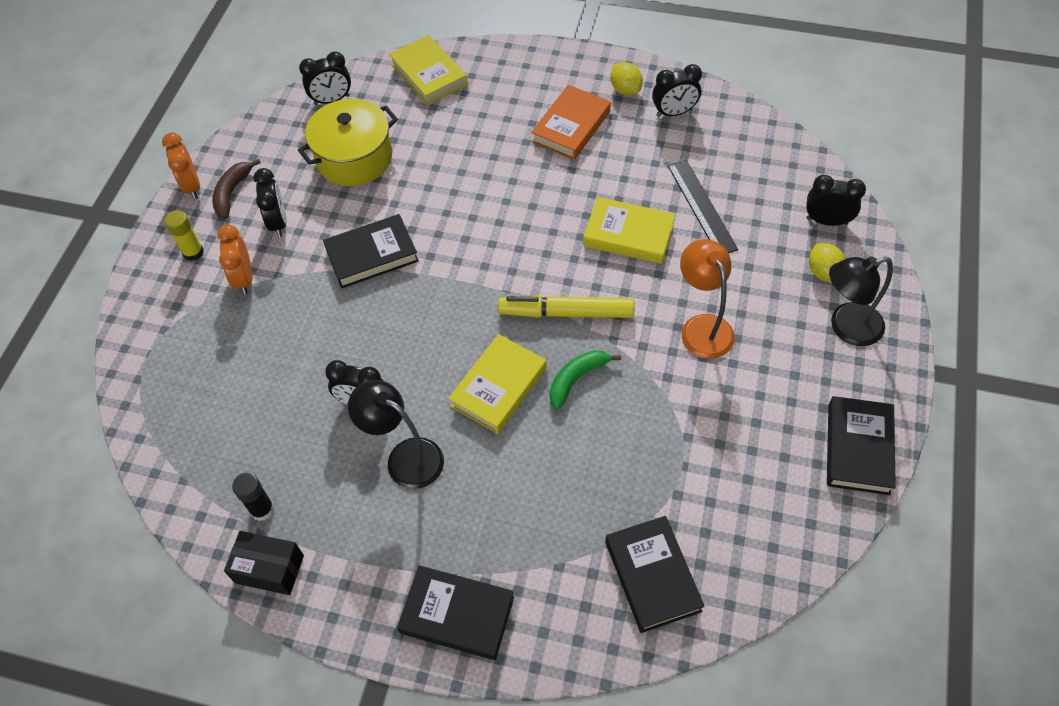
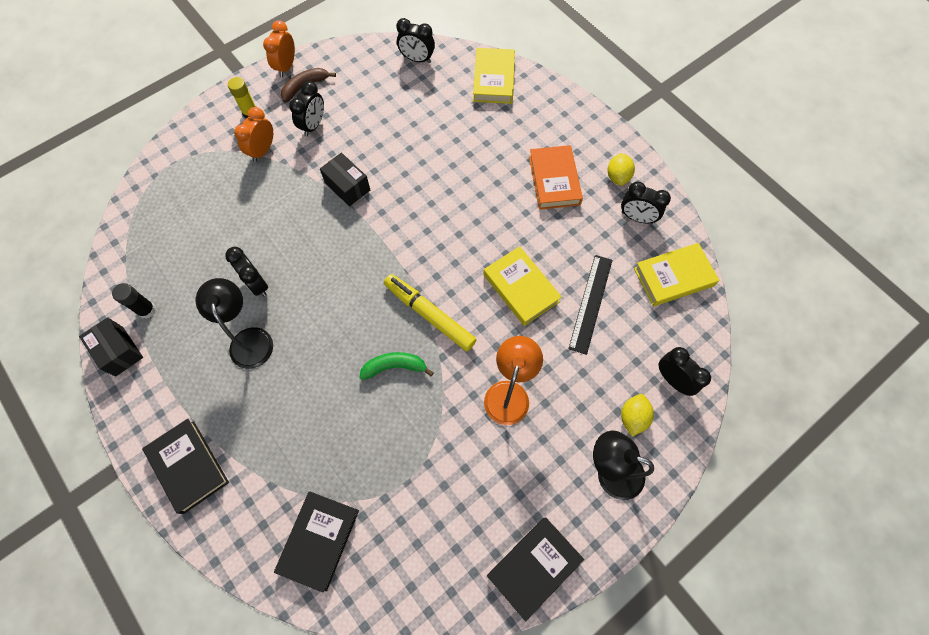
camera: 35 degrees right, 10 degrees up
(354, 158) = (395, 110): yellow pot -> none
(372, 255) = (347, 186): black book -> black box
(498, 387) = (343, 335): yellow book -> yellow book (673, 277)
(571, 127) = (554, 180): orange book -> orange book turned 75 degrees counterclockwise

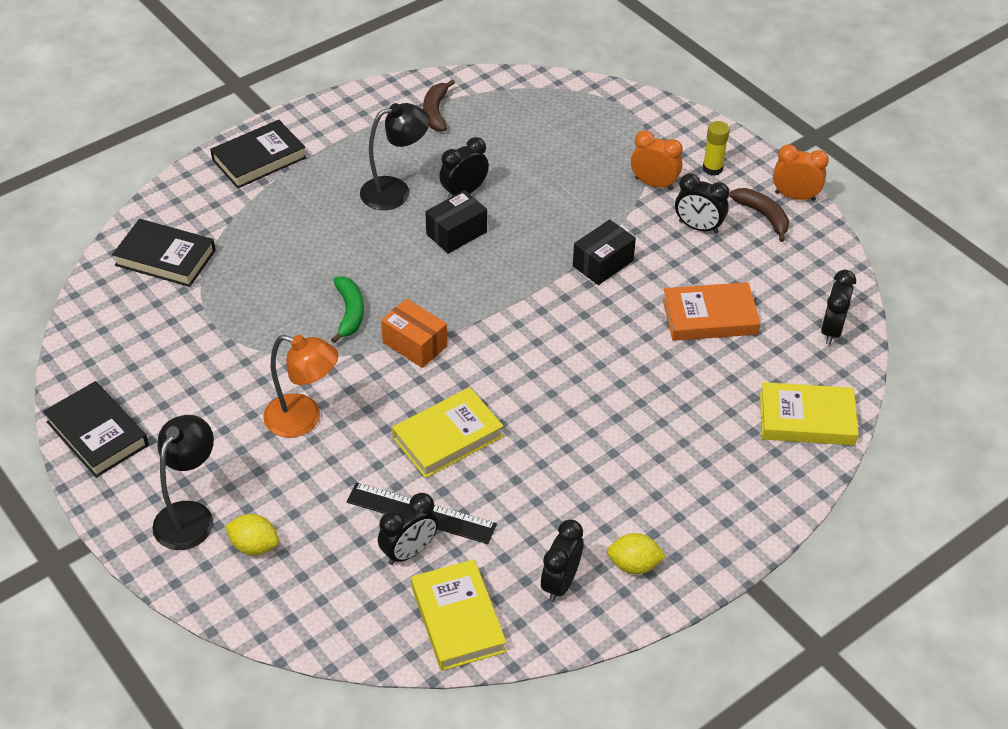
camera: 90 degrees right, 20 degrees down
(119, 351) = (390, 98): black box -> black box (456, 233)
(147, 310) = (436, 112): black glue stick -> brown banana
(429, 315) = (415, 344): yellow marker -> orange box
(554, 180) = (623, 484): orange book -> orange book (710, 317)
(673, 380) = (300, 598): black clock -> black clock (409, 551)

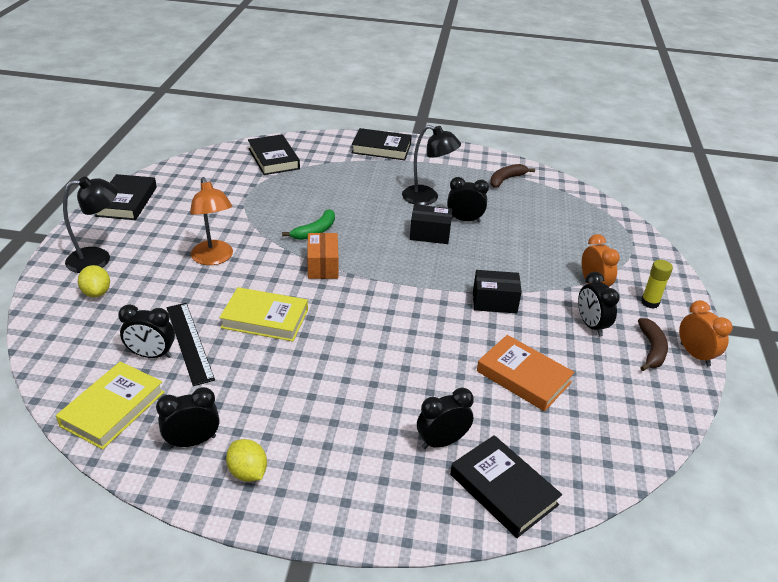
camera: 45 degrees right, 10 degrees down
(806, 419) = (503, 489): yellow book -> black book
(831, 330) = (608, 451): black clock -> black clock (442, 442)

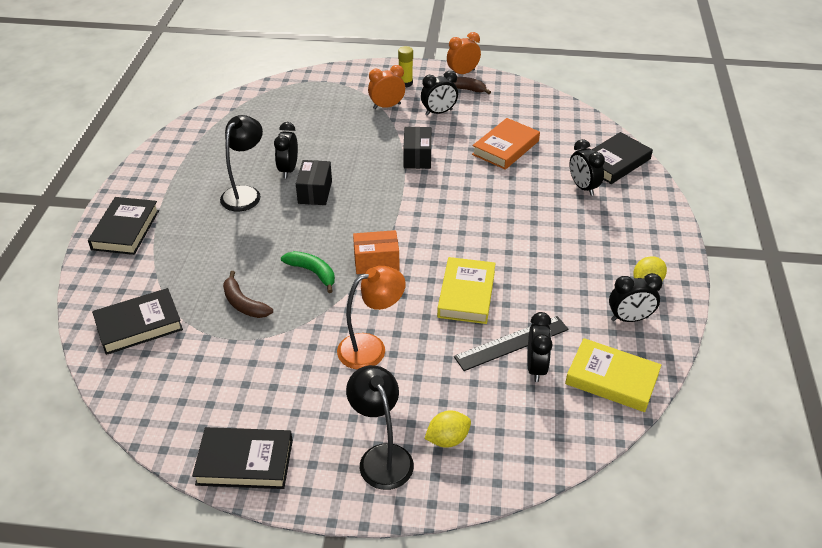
camera: 90 degrees left, 5 degrees up
(192, 441) = (629, 318): black clock -> black clock turned 75 degrees counterclockwise
(506, 179) = (210, 140): brown banana -> brown banana (243, 303)

